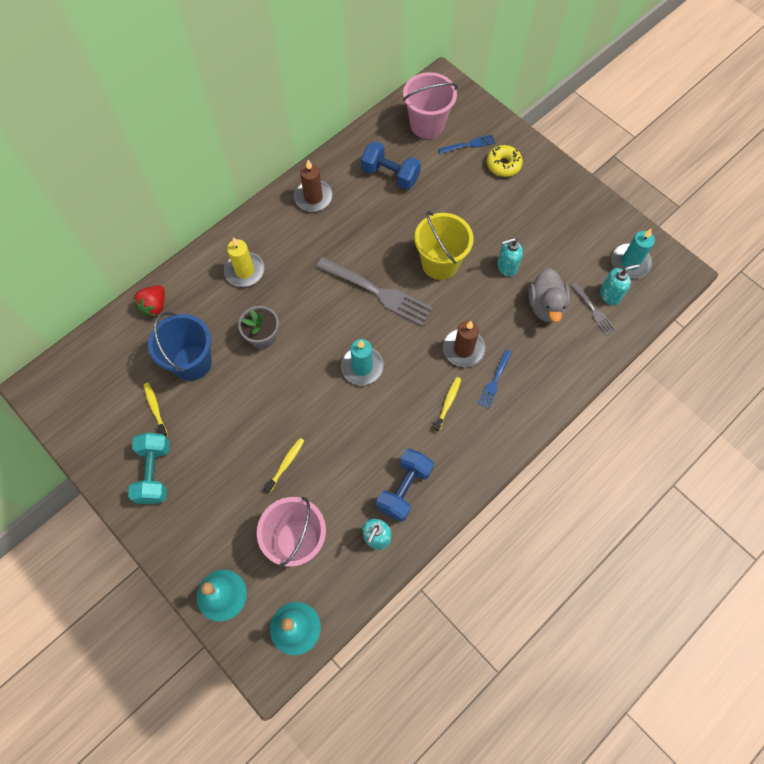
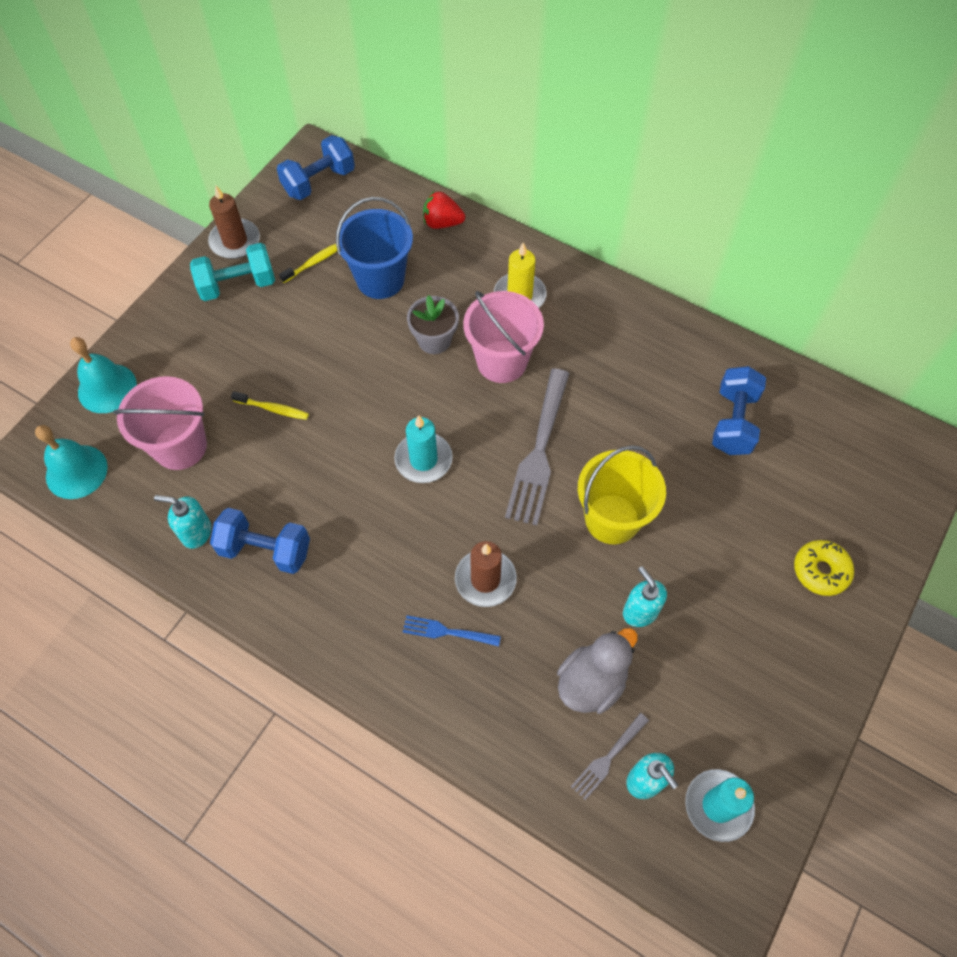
camera: 75 degrees right, 5 degrees down
(70, 389) = (319, 182): none -> blue dumbbell
(313, 197) = (657, 340): brown candle -> brown candle (235, 241)
(427, 125) = (842, 449): pink bucket -> pink bucket (501, 361)
(448, 403) = (398, 576): yellow toothbrush -> none
(469, 145) = (835, 514): blue fork -> none
(545, 306) = (591, 682): grey duck -> grey duck turned 150 degrees clockwise

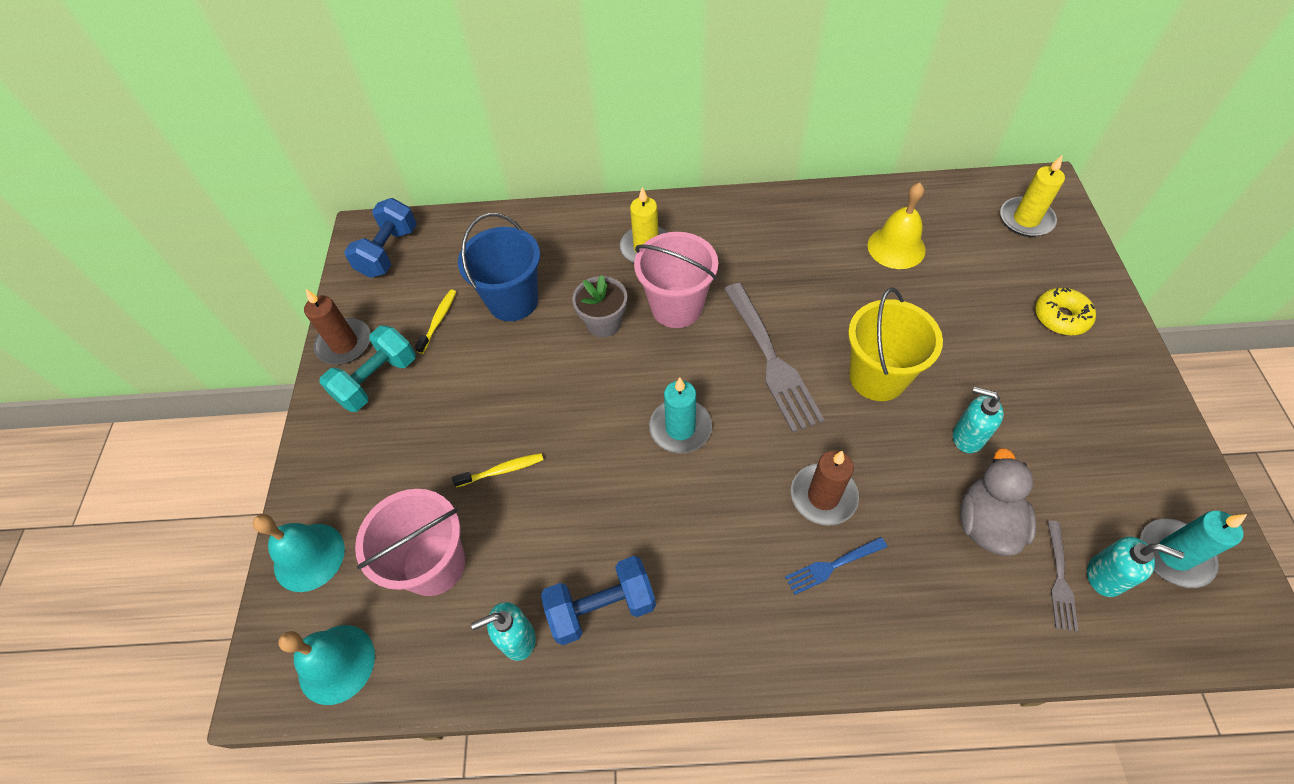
camera: 30 degrees left, 5 degrees down
(442, 223) = (530, 227): red strawberry -> none
(733, 422) = (896, 247): blue dumbbell -> yellow bell
(879, 469) = (1026, 219): none -> yellow candle

